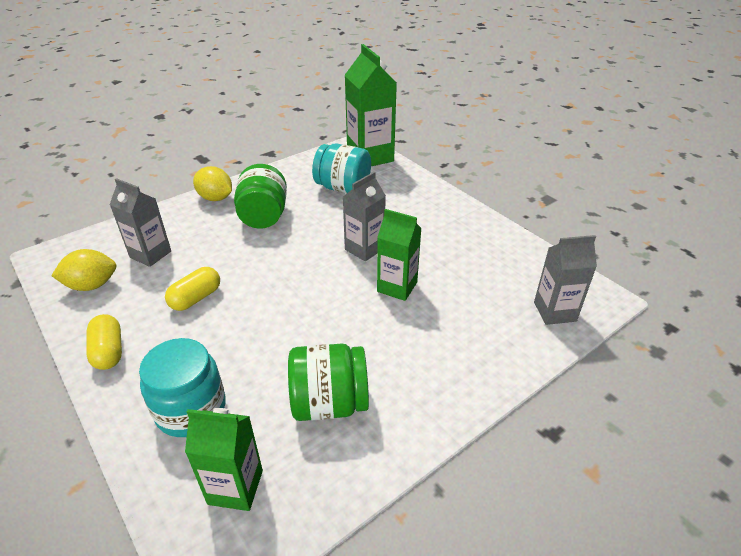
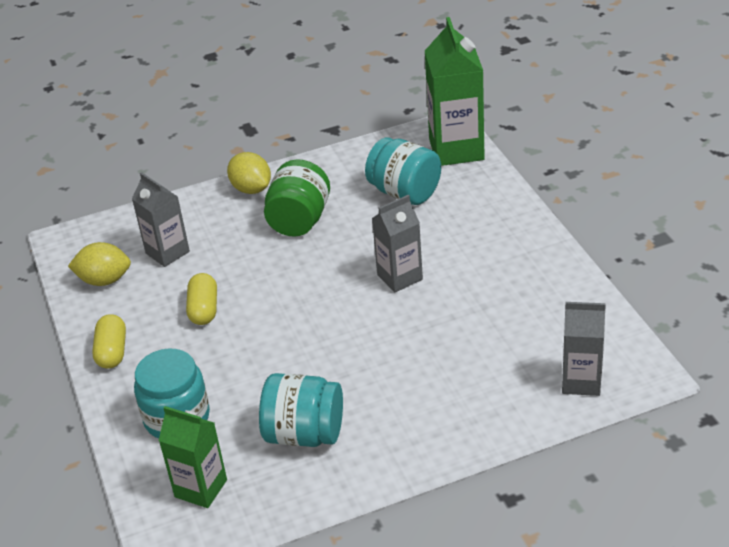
camera: 20 degrees right, 0 degrees up
(196, 298) = (204, 309): yellow capsule -> yellow capsule turned 60 degrees counterclockwise
(329, 403) = (304, 433): green jar -> turquoise jar
(397, 287) = (418, 327): green carton -> none

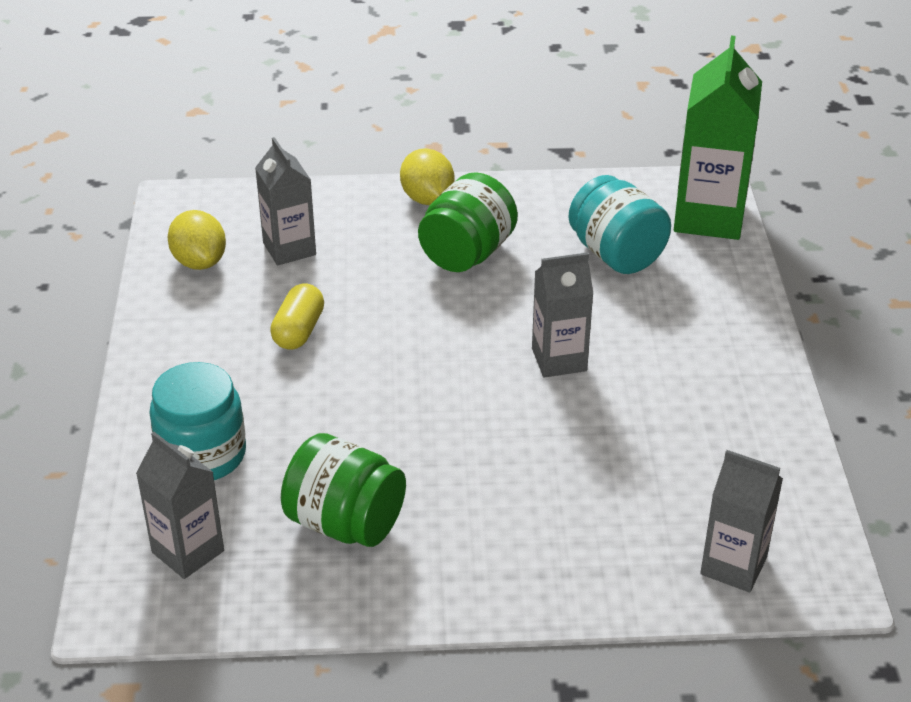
camera: 15 degrees right, 0 degrees up
(104, 280) = (199, 262): yellow lemon -> yellow lemon turned 45 degrees clockwise
(112, 352) = (166, 351): yellow capsule -> none
(201, 488) = (188, 551): green carton -> grey carton
(304, 433) = (345, 523): turquoise jar -> green jar

